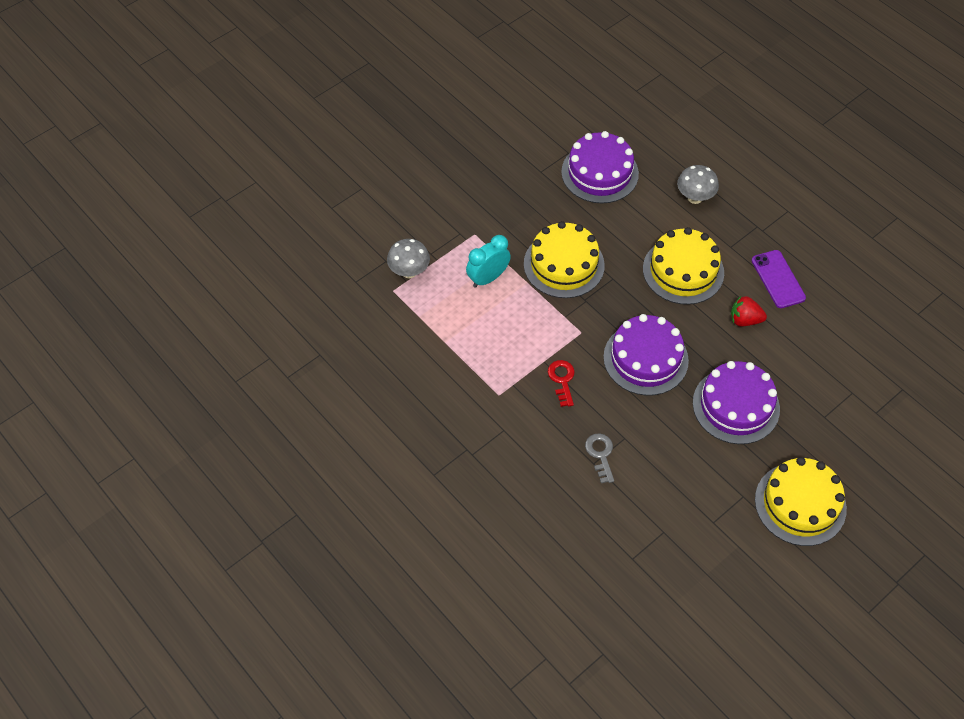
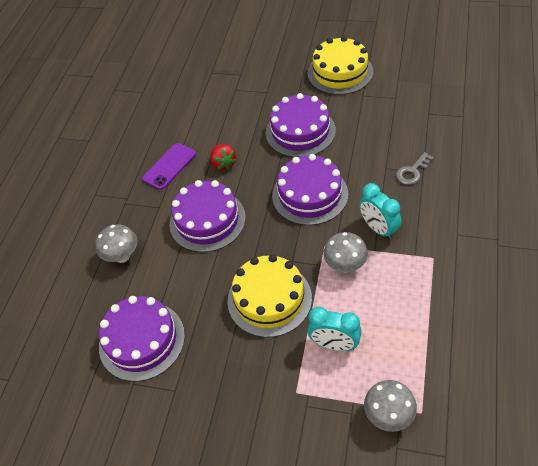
camera: 120 degrees left, 5 degrees down
(548, 331) = (345, 265): none -> grey mushroom
(562, 380) = (378, 229): red key -> turquoise clock
(683, 271) = (207, 220): yellow cake -> purple cake

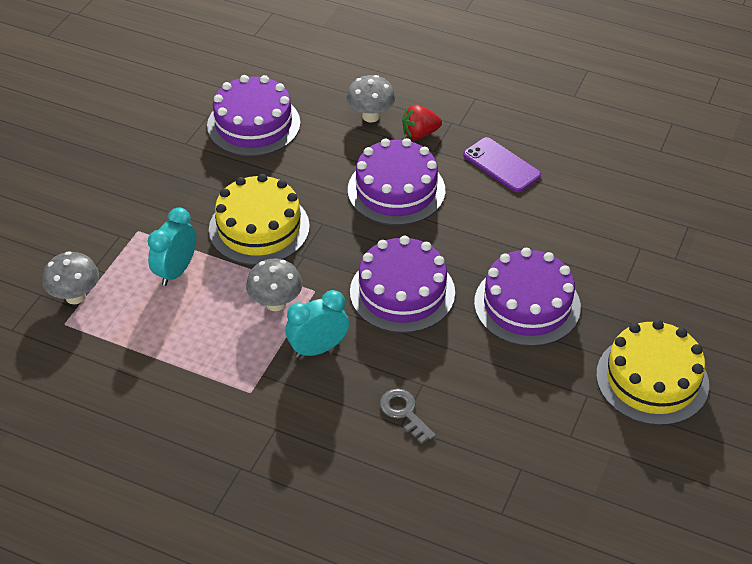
camera: 95 degrees right, 5 degrees down
(223, 164) = (489, 216): red strawberry -> red strawberry (420, 134)

